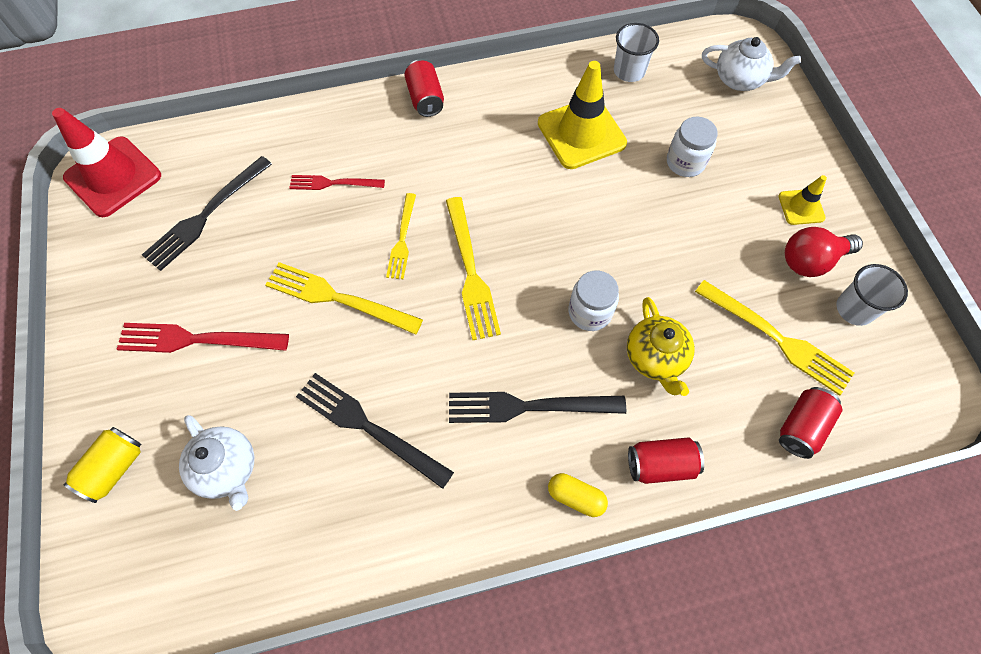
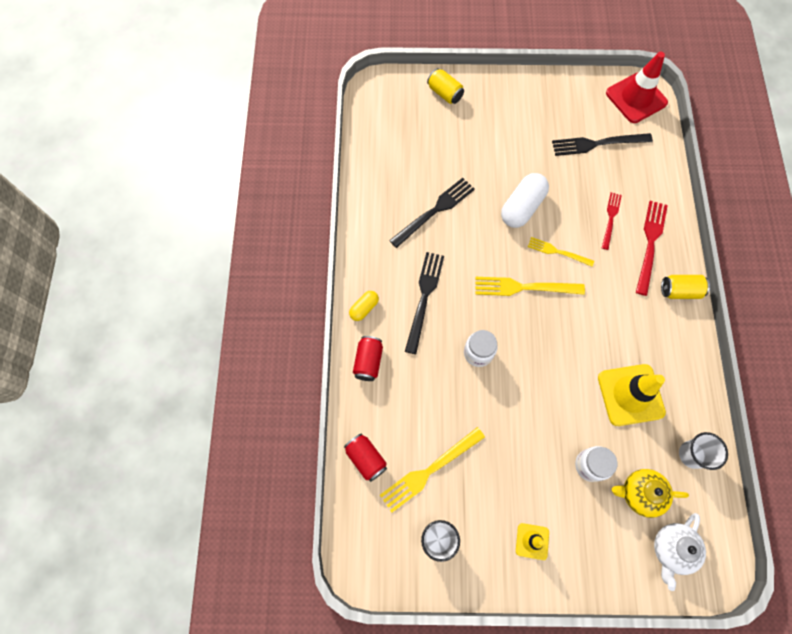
camera: 105 degrees right, 5 degrees up
(195, 340) = (510, 133): red fork -> red fork (650, 242)
(205, 216) = (596, 144): black fork -> black fork turned 60 degrees counterclockwise
(227, 469) = (430, 142): white teapot -> none
(336, 298) = (522, 207): yellow fork -> white capsule
(425, 99) = (679, 291): red can -> yellow can
(655, 358) = (436, 383): yellow teapot -> yellow teapot (639, 493)
(811, 260) = (484, 526): red light bulb -> none

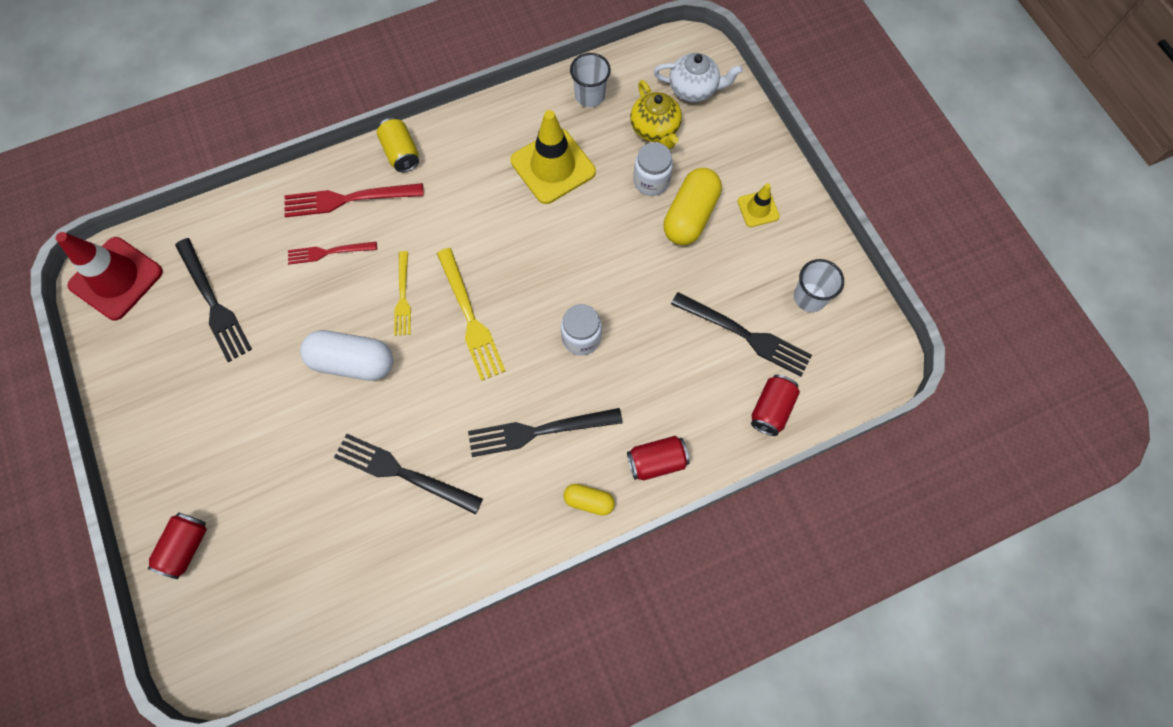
camera: 115 degrees left, 0 degrees up
(428, 471) = (746, 335): yellow fork -> black fork
(445, 93) = (186, 547): yellow can -> red can
(546, 480) = (690, 216): none -> yellow capsule

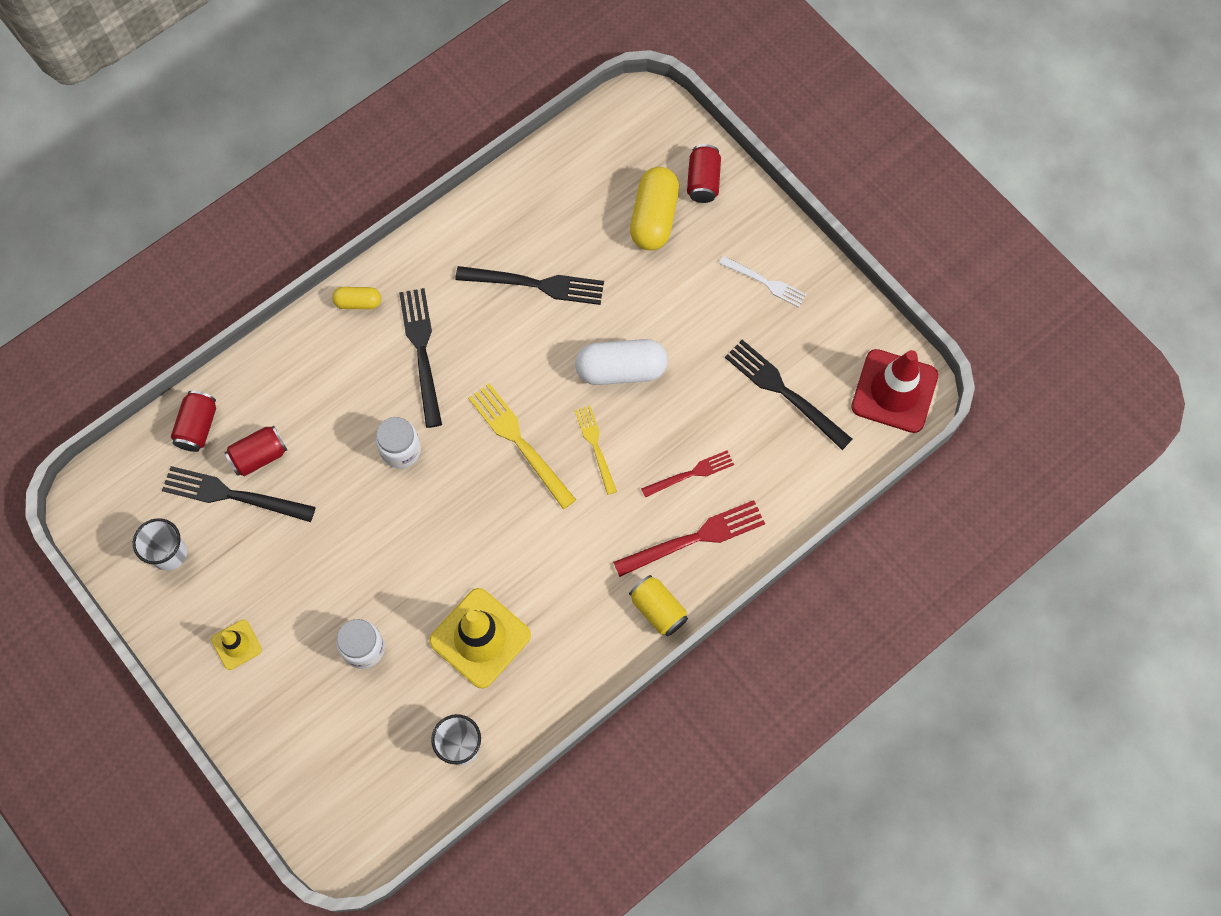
camera: 165 degrees right, 0 degrees up
(177, 414) = (766, 282): none -> white fork
(537, 432) = (421, 350): black fork -> black fork turned 75 degrees counterclockwise
(655, 129) = (372, 719): yellow teapot -> none
(656, 461) = (302, 351): red can -> red can (259, 456)
(690, 216) = (312, 616): yellow capsule -> yellow capsule (654, 218)
(694, 89) = (335, 789): white teapot -> none

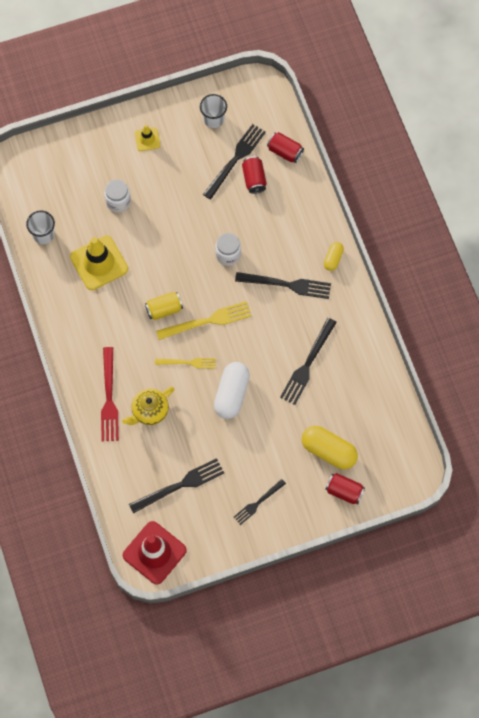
camera: 110 degrees right, 0 degrees up
(658, 610) = (75, 362): yellow can -> yellow can (164, 309)
(691, 473) = (149, 411): red fork -> yellow teapot
(766, 282) = (257, 503): white fork -> black fork

